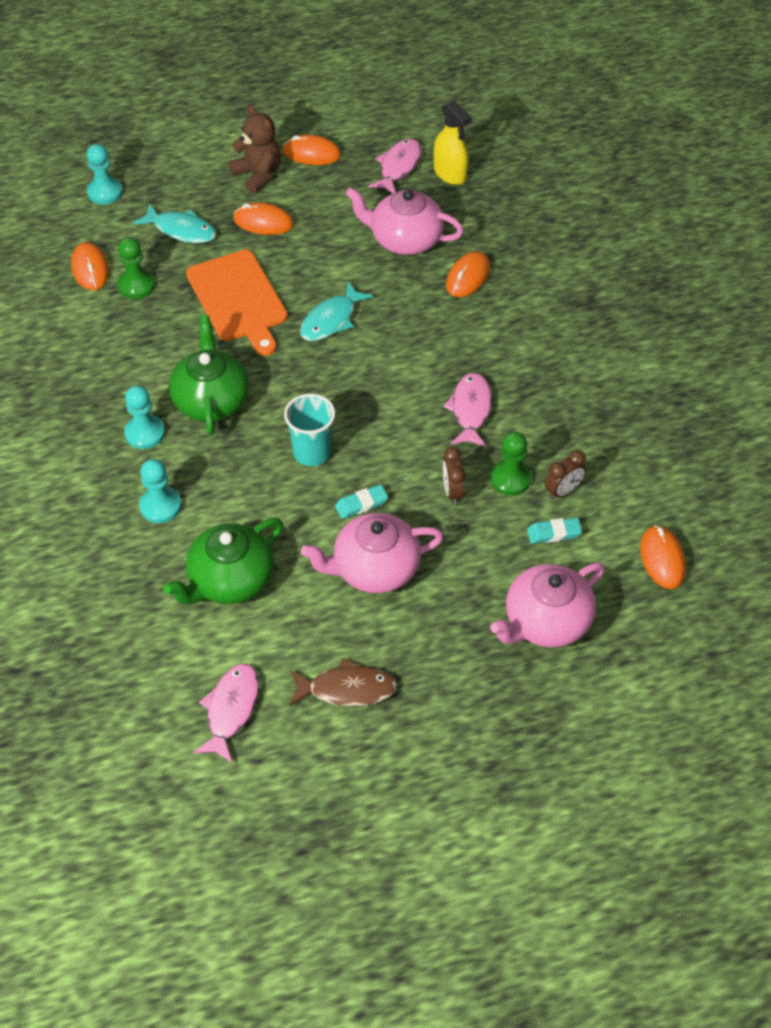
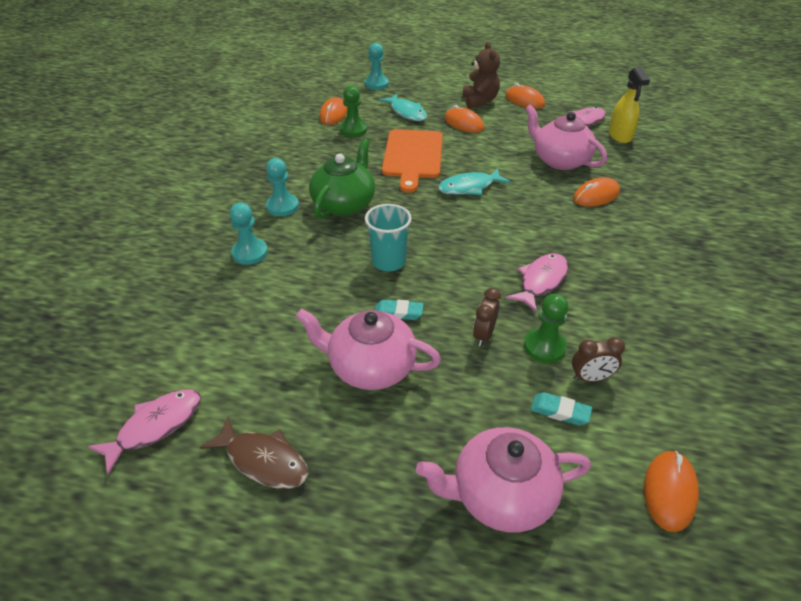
camera: 30 degrees right, 10 degrees down
(230, 580) = (250, 323): green teapot -> none

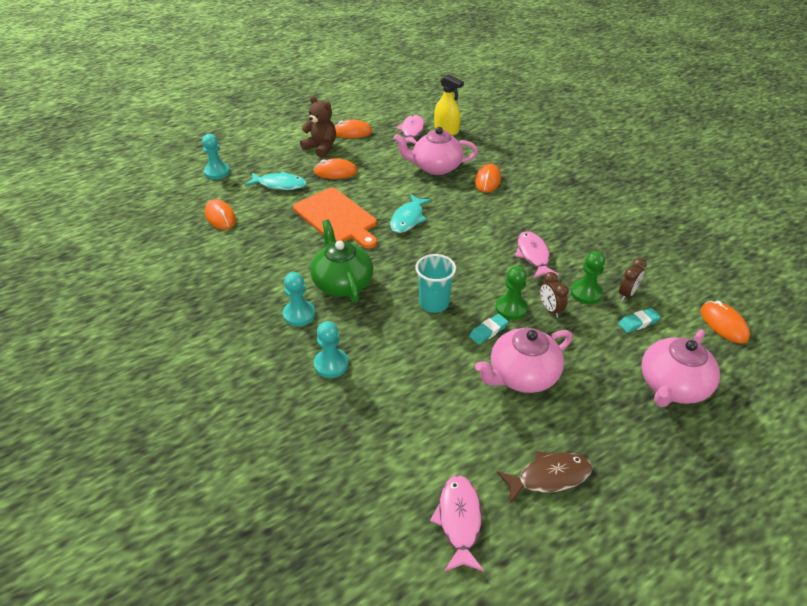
camera: 45 degrees left, 0 degrees up
(353, 130) = (258, 221): green pawn -> green pawn (511, 308)

